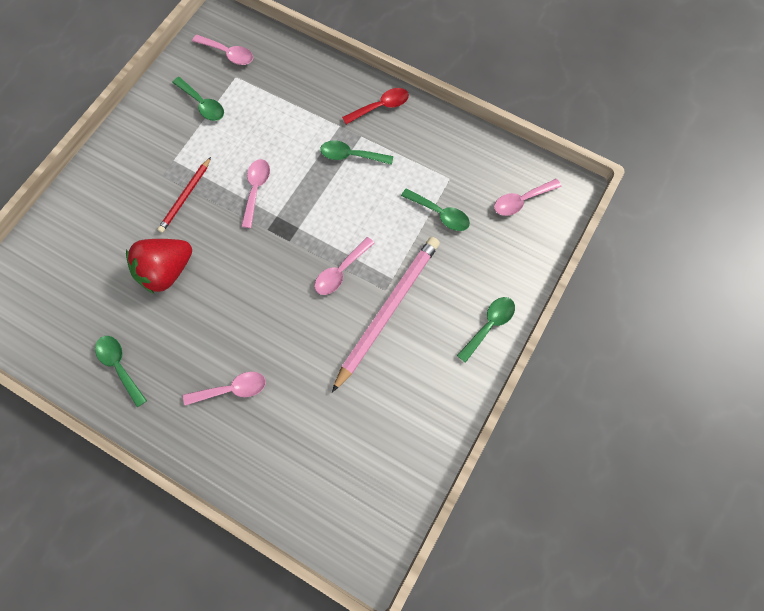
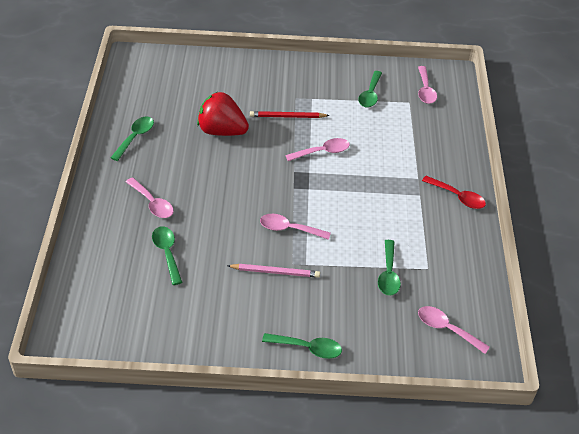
camera: 60 degrees right, 25 degrees down
(351, 155) = (396, 196): green spoon -> green spoon (167, 253)
(387, 310) = (275, 272): pink pencil -> pink pencil, size x0.53

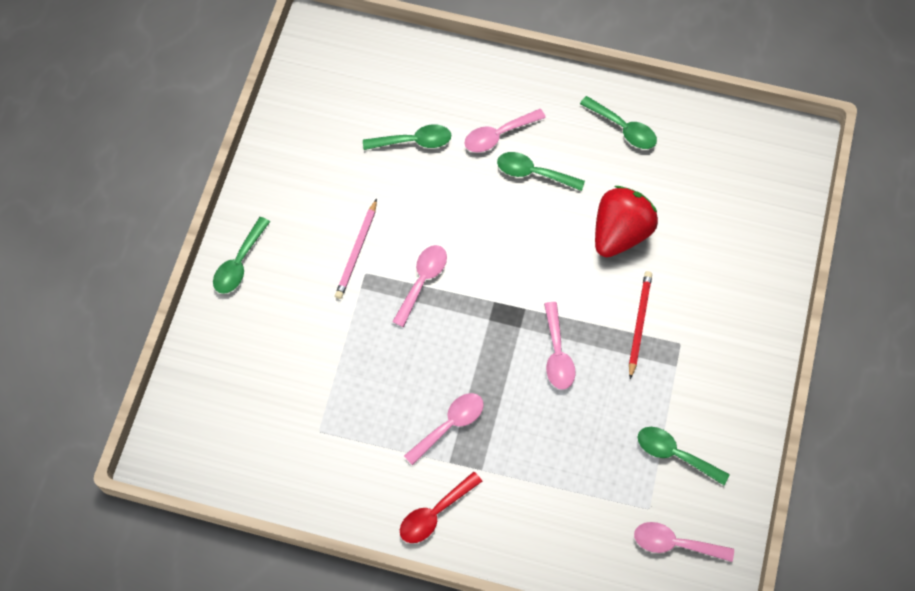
camera: 105 degrees right, 20 degrees up
(388, 274) = (321, 380): green spoon -> green spoon (533, 173)
(446, 329) = (222, 423): pink spoon -> pink spoon (450, 425)

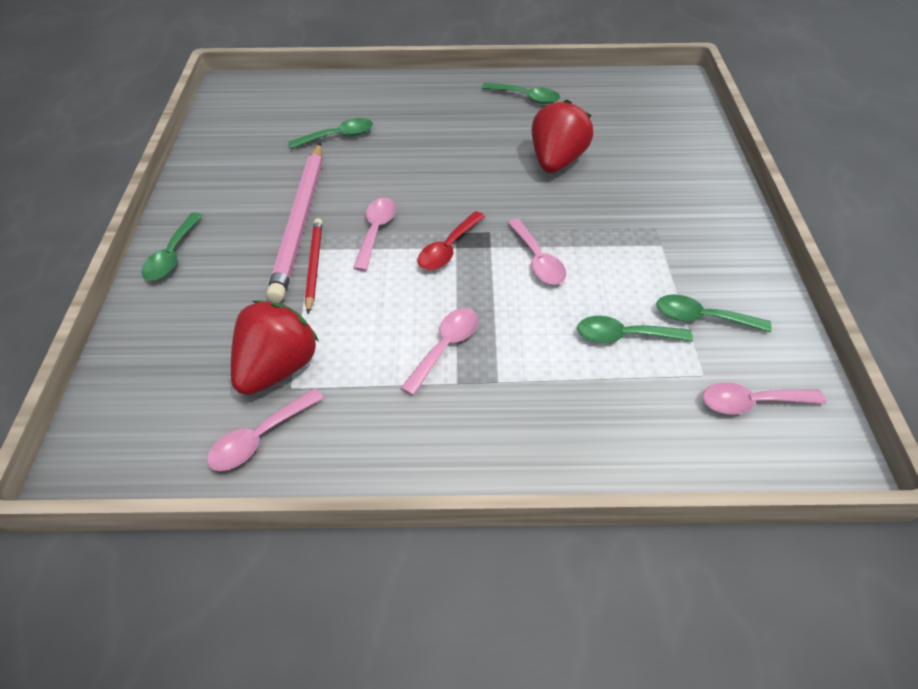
camera: 15 degrees left, 15 degrees down
(312, 409) = (278, 367): none -> red strawberry
(357, 251) = (301, 222): pink pencil -> pink pencil, size x1.89
(435, 513) = (457, 441): red spoon -> red spoon (448, 249)
(498, 135) = (416, 119): pink spoon -> pink spoon (260, 437)
(533, 173) = (458, 137): green spoon -> green spoon (624, 336)
(639, 323) = (607, 220): red pencil -> red pencil (314, 265)

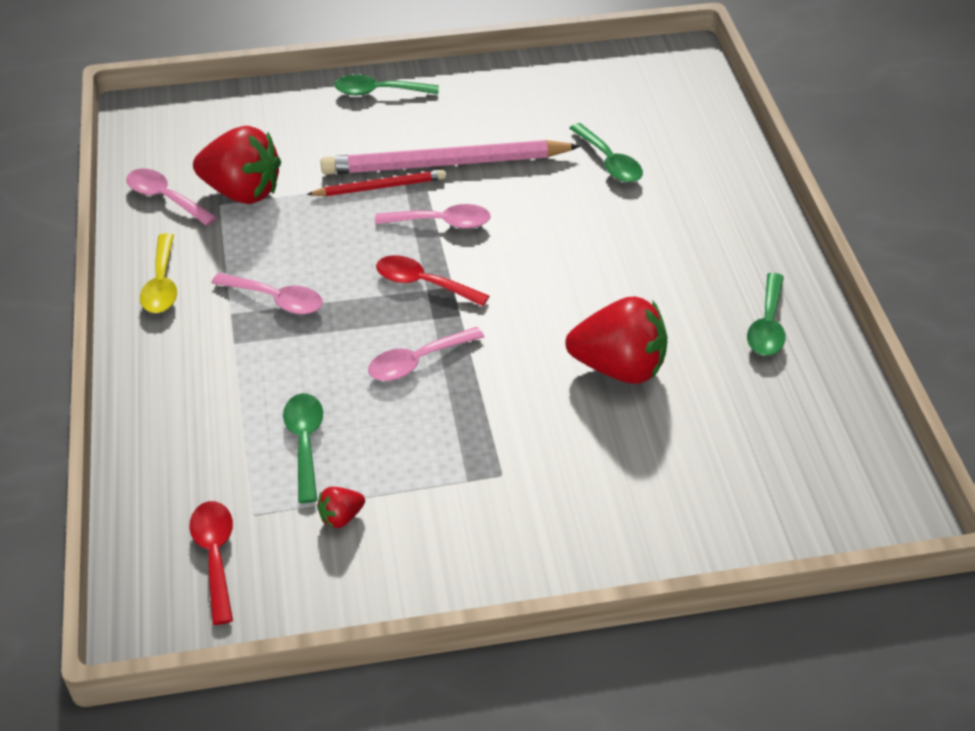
camera: 80 degrees right, 5 degrees down
(400, 441) = (162, 284): none -> yellow spoon
(702, 317) = (341, 517): green spoon -> red strawberry
(751, 402) = (215, 556): pink spoon -> red spoon

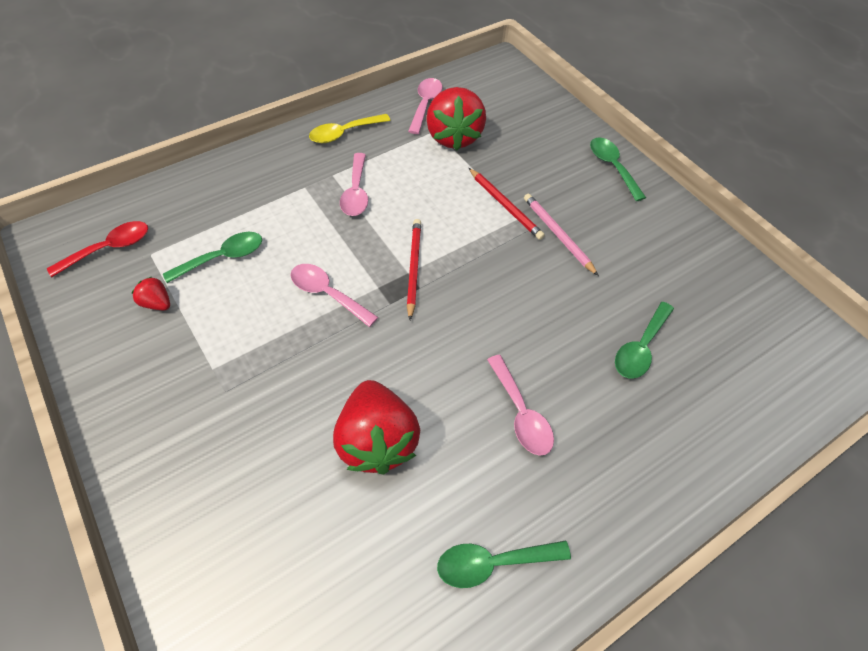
camera: 65 degrees right, 10 degrees up
(423, 283) = (413, 268): red spoon -> red pencil
(441, 222) = (488, 256): pink spoon -> pink spoon (521, 413)
(445, 164) = (557, 235): pink pencil -> pink pencil, size x0.53

